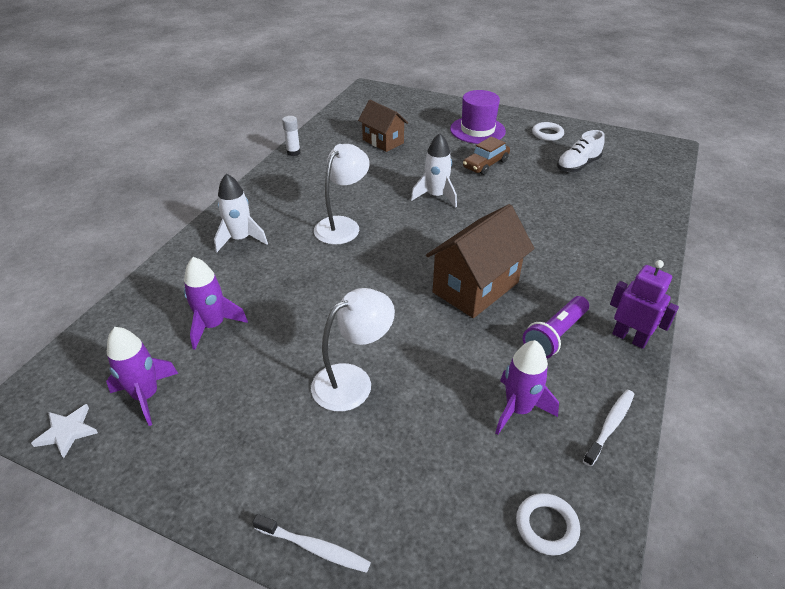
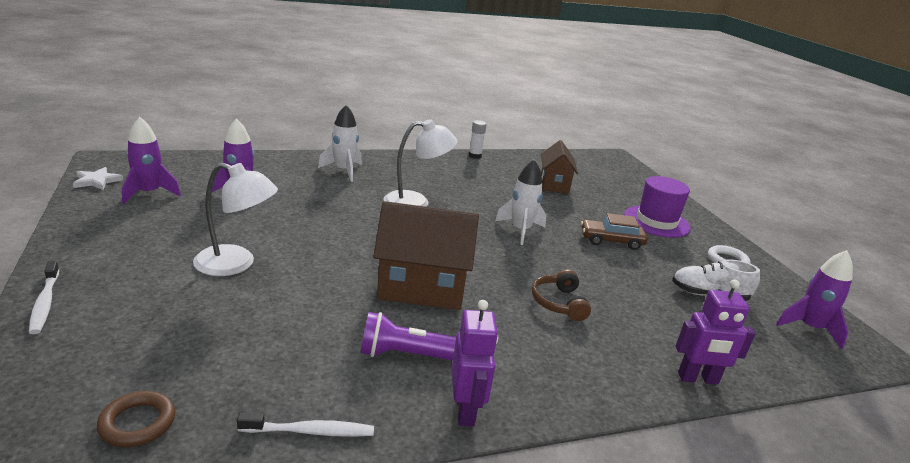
camera: 45 degrees right, 15 degrees down
(518, 409) = (280, 361): purple rocket -> purple rocket (809, 328)
(542, 232) = (559, 303): none -> brown headphones
(546, 526) = (137, 423): white ring -> brown ring
(655, 223) = (698, 379): none -> purple robot

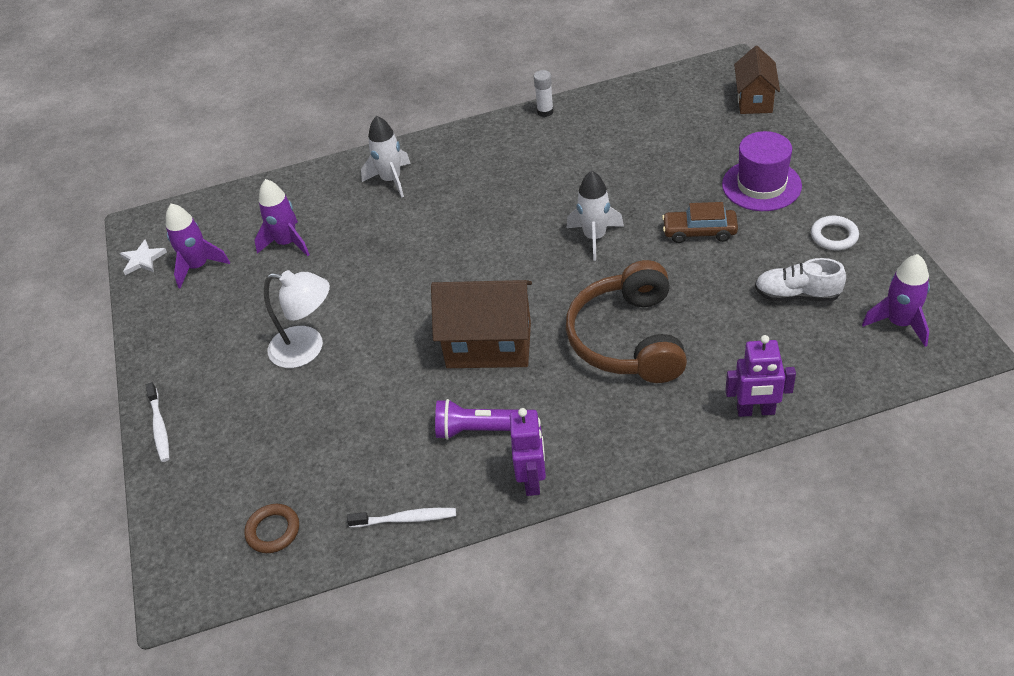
camera: 10 degrees right, 20 degrees up
(416, 202) = (477, 216): white lamp -> none
(554, 184) = (642, 144): brown house -> brown house (754, 100)
(559, 303) = (628, 339): brown headphones -> brown headphones, size x2.04

